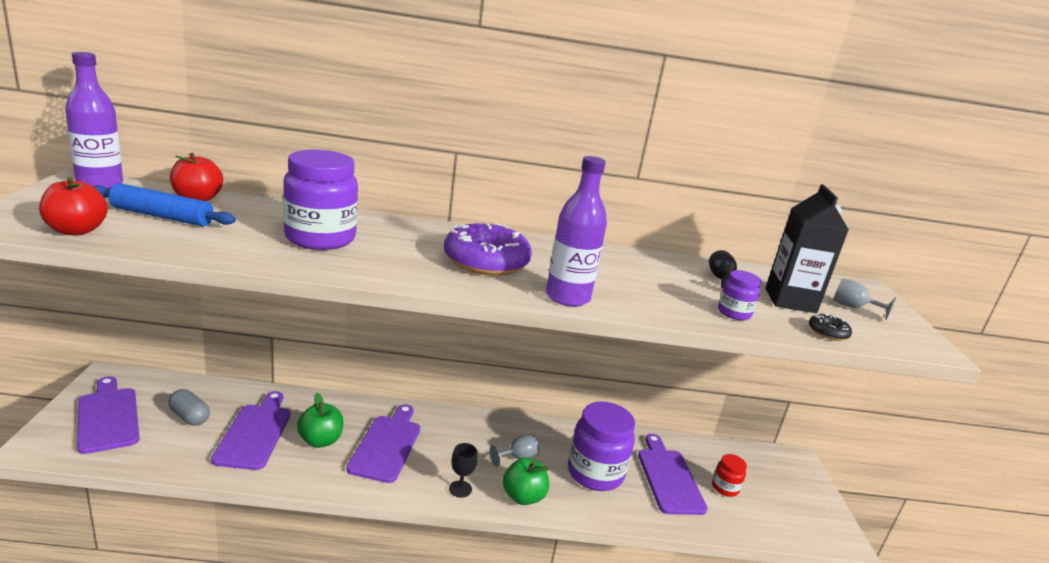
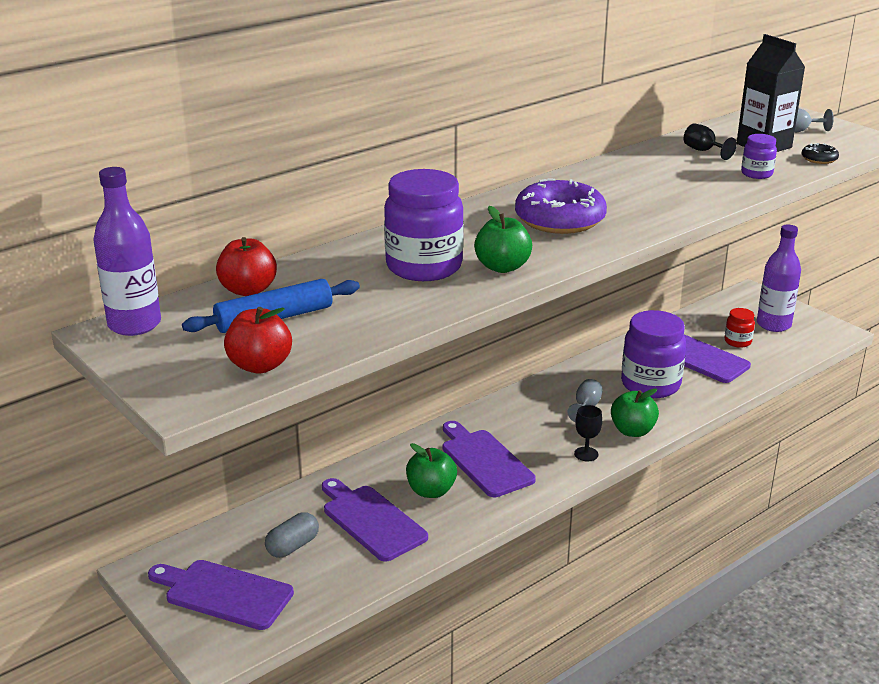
camera: 35 degrees left, 5 degrees up
(189, 417) = (293, 546): grey capsule -> grey capsule turned 45 degrees counterclockwise
(365, 263) = (502, 267): none -> green apple
(567, 297) = (661, 217): purple bottle -> purple bottle (773, 325)

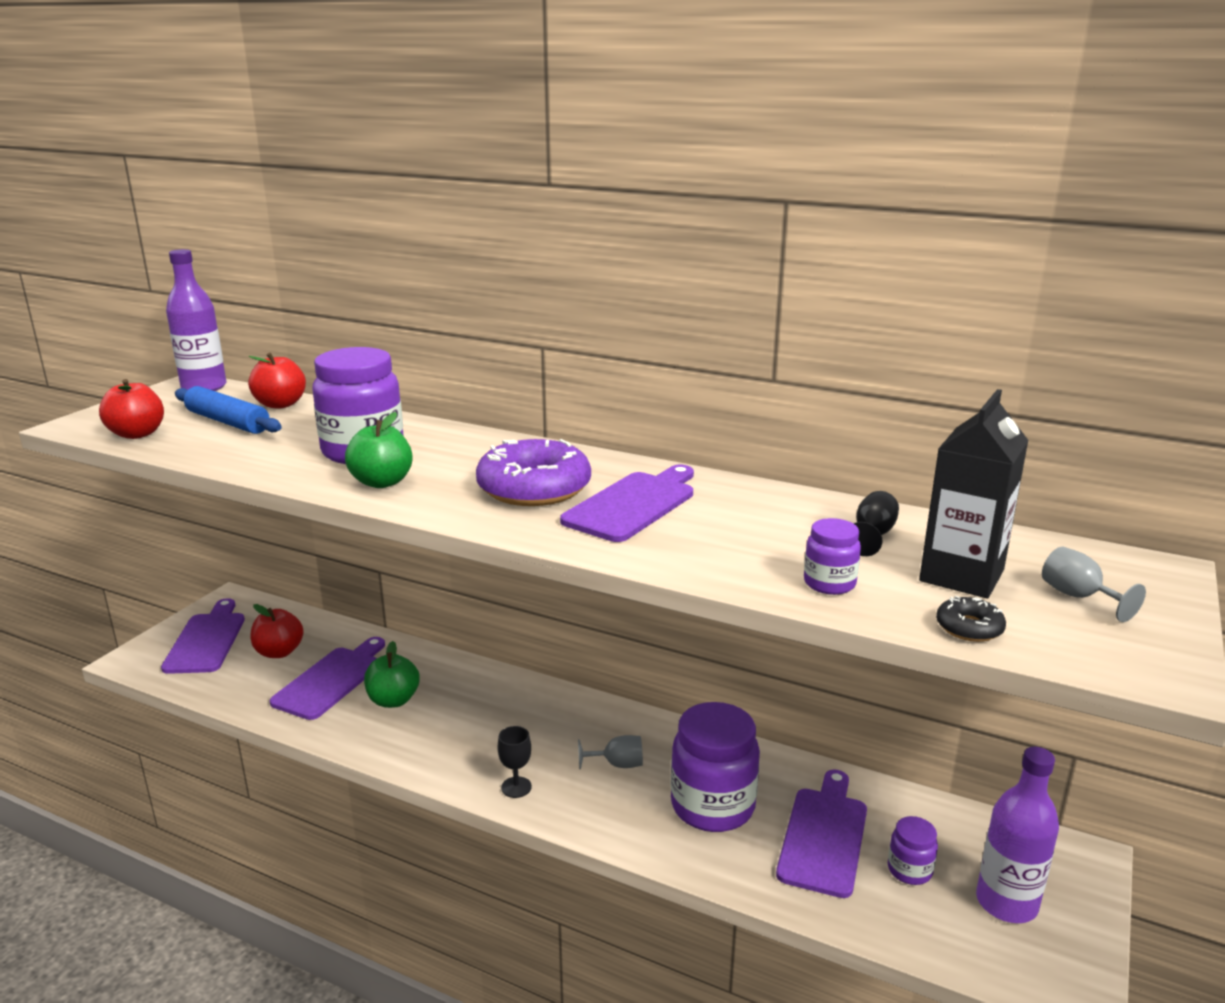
camera: 65 degrees right, 5 degrees down
(293, 546) = (279, 652): grey capsule -> red apple
(484, 461) = (463, 719): purple cutting board -> purple cutting board (633, 504)
(632, 431) = (590, 814): green apple -> none
(737, 341) = (909, 870): red jar -> purple jar

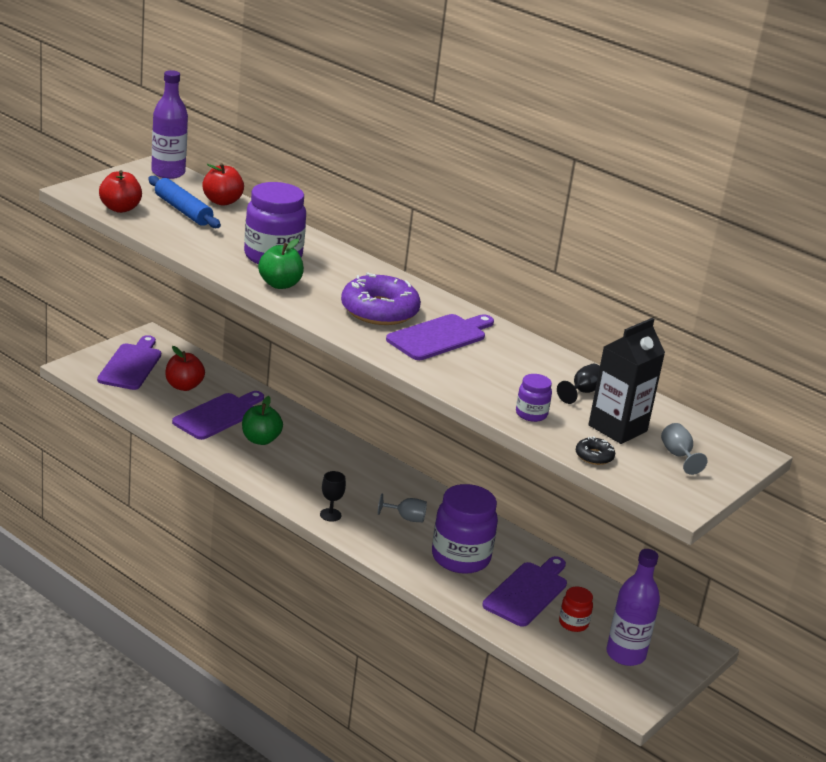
camera: 10 degrees right, 5 degrees up
(909, 870) = (573, 623): purple jar -> red jar

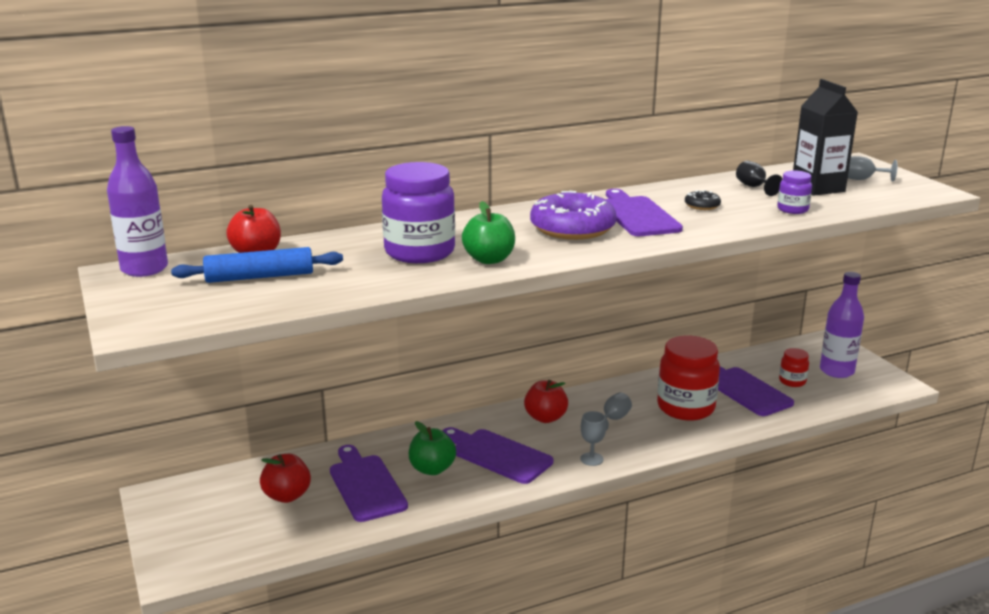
camera: 60 degrees left, 5 degrees down
(120, 208) = (217, 310): red apple -> red apple (545, 418)
(131, 365) = (208, 525): purple cutting board -> purple cutting board (497, 455)
(330, 515) = (591, 459): black goblet -> grey goblet
(460, 558) = (685, 408): purple jar -> red jar
(594, 456) = (866, 203): black donut -> black donut (702, 205)

